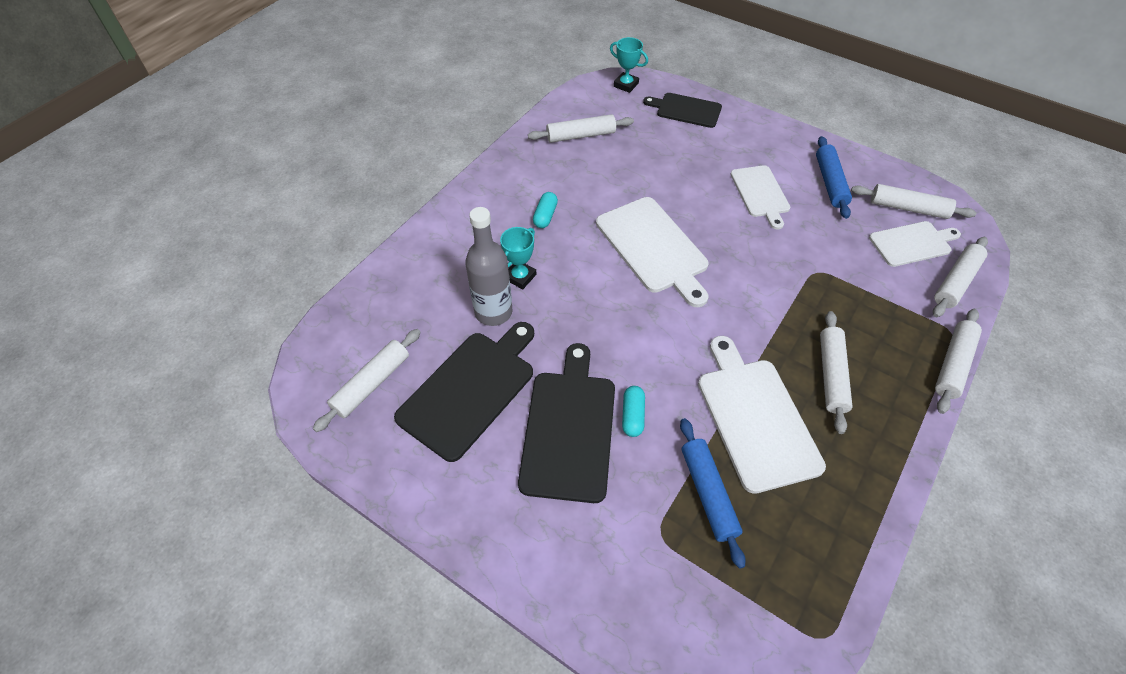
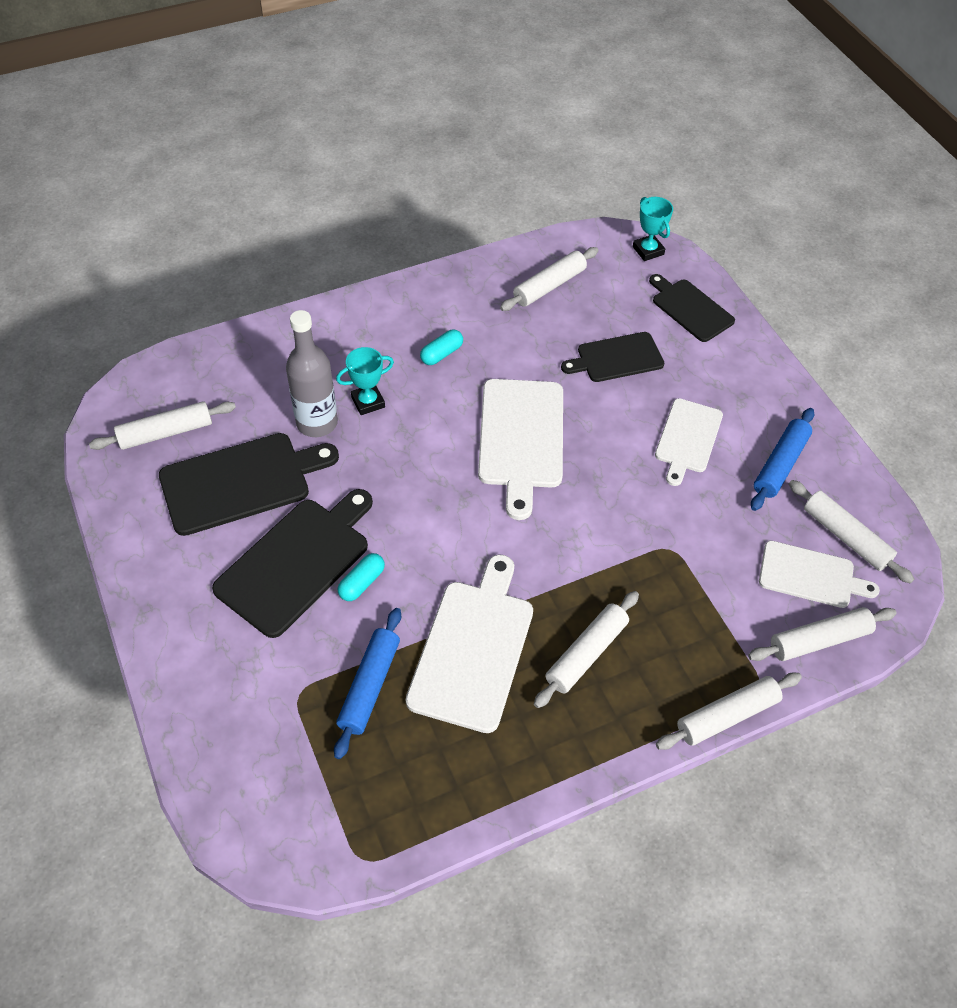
camera: 30 degrees right, 0 degrees up
(581, 135) = (549, 286): white rolling pin -> white rolling pin turned 60 degrees counterclockwise
(668, 163) = (616, 358): none -> black cutting board

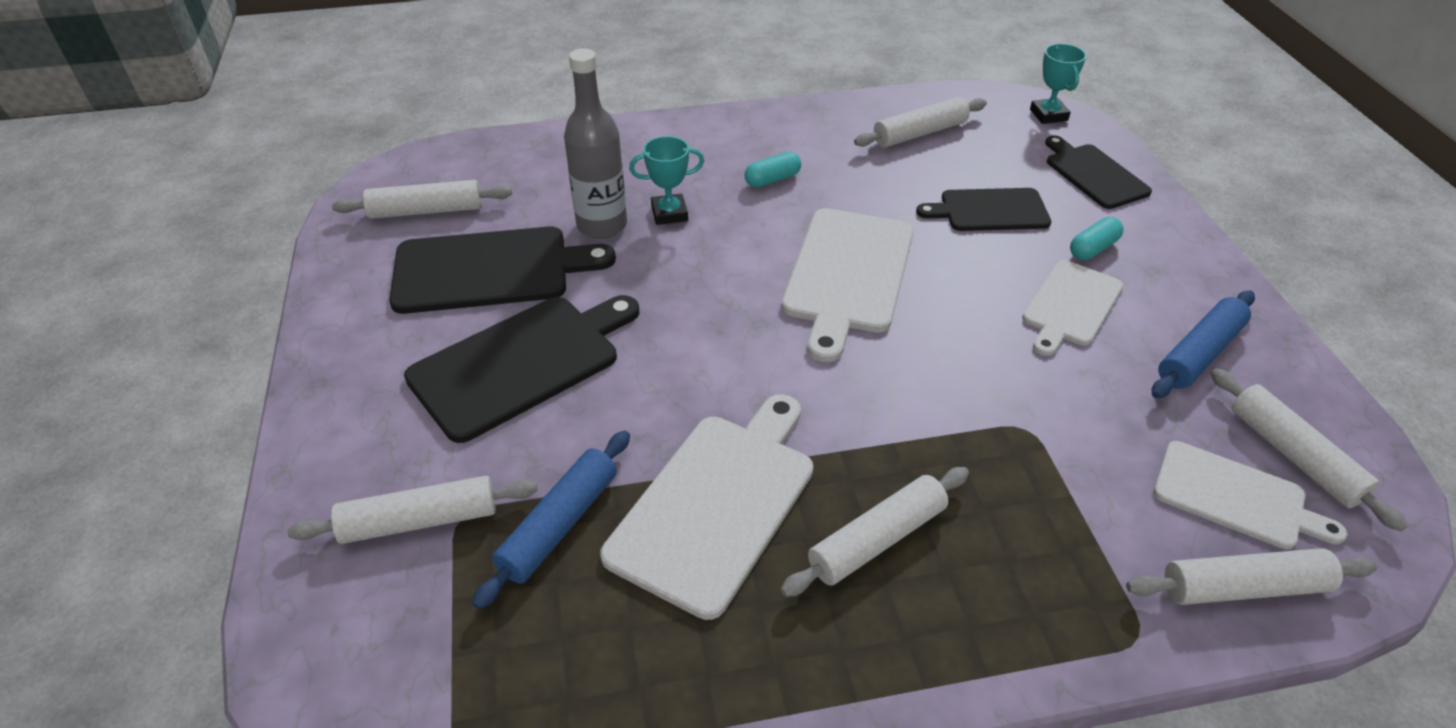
camera: 15 degrees right, 10 degrees down
(362, 582) = (594, 399): turquoise capsule -> turquoise capsule (1093, 248)
(727, 716) = (1081, 669): white rolling pin -> white rolling pin (420, 521)

